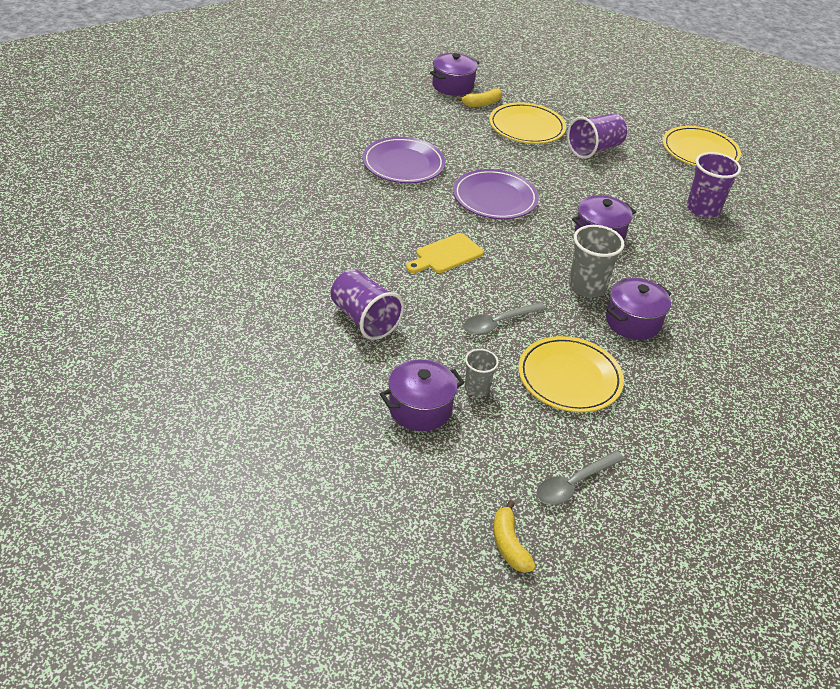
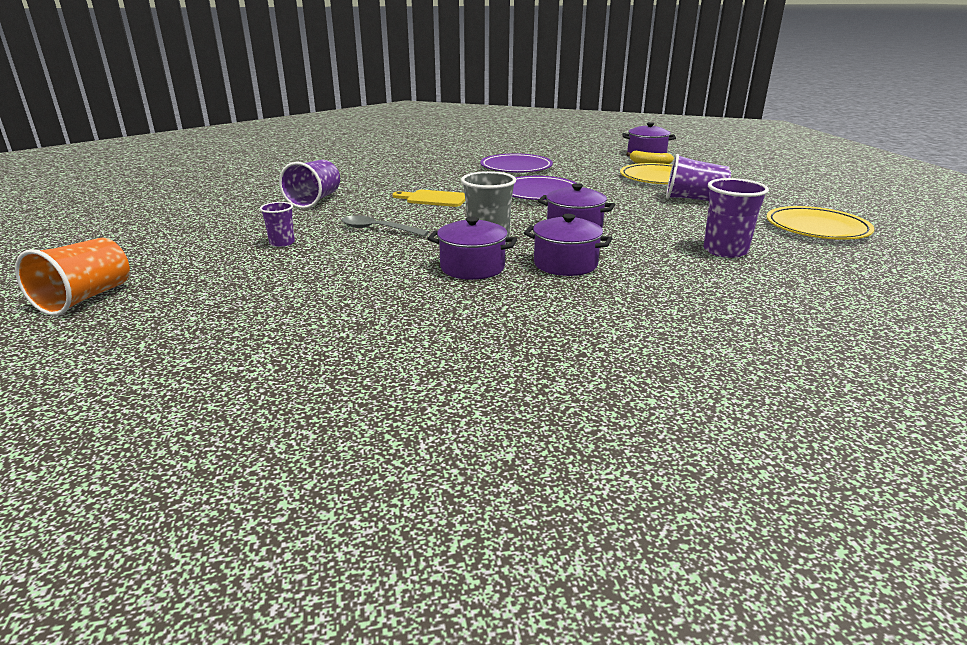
camera: 55 degrees right, 15 degrees down
(420, 409) = (232, 235): purple pot -> purple pot (565, 264)
(477, 388) = (282, 243): grey cup -> purple cup
(509, 544) = (85, 298): yellow banana -> orange cup
(569, 378) = (344, 266): yellow plate -> none
(573, 484) = (192, 301): grey spoon -> none

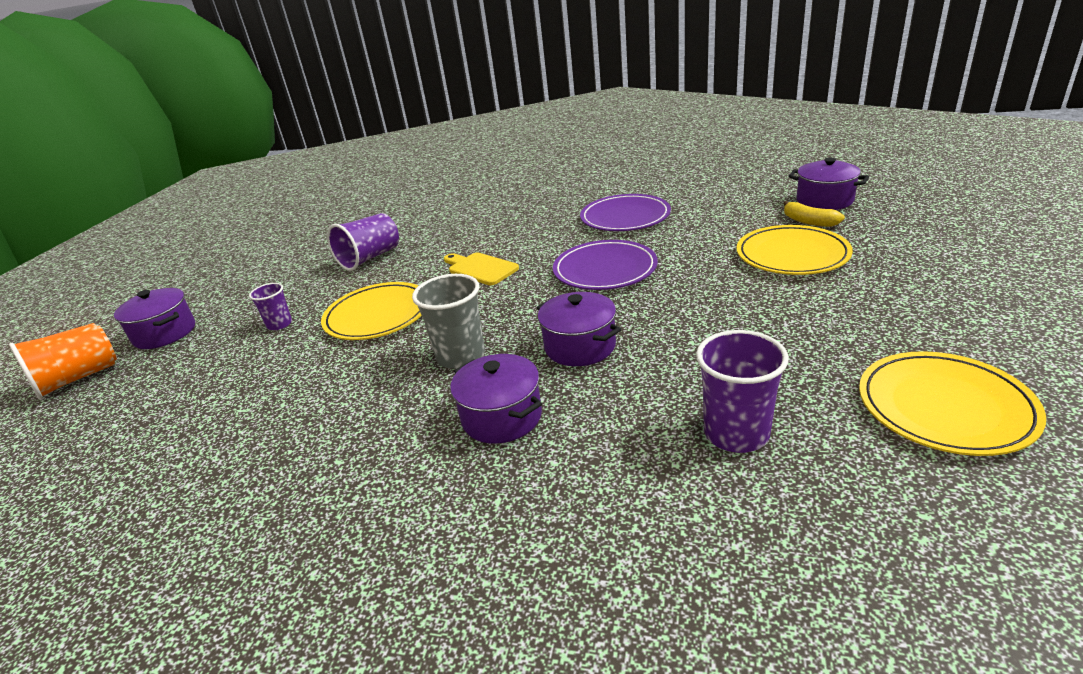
camera: 30 degrees right, 5 degrees up
(377, 229) = (377, 315): grey spoon -> yellow plate
(472, 267) = (400, 401): purple pot -> purple pot (165, 333)
(693, 199) = (801, 307): purple cup -> none

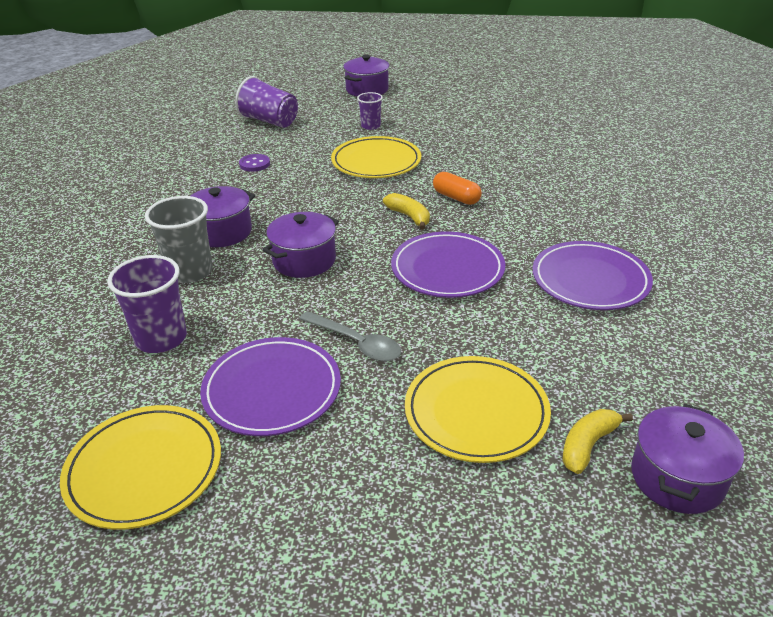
camera: 80 degrees right, 5 degrees up
(78, 378) = (318, 80): orange cup -> none
(321, 411) = (254, 164): none -> purple button
(370, 258) = (482, 140): purple cup -> purple cup (269, 121)
(461, 356) = (305, 206): grey cup -> grey cup (190, 271)
(480, 268) = (456, 197): yellow cutting board -> orange capsule
(508, 291) = (409, 216): none -> yellow banana
(720, 306) = (357, 343): none -> grey spoon
(800, 345) = (272, 390): none -> purple plate

